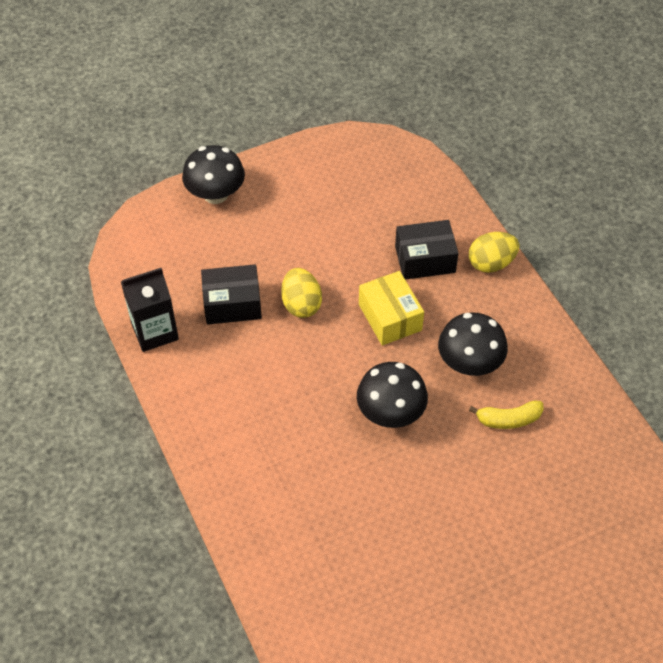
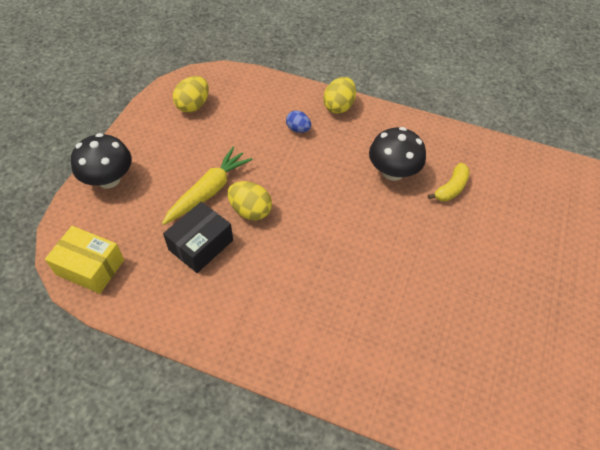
camera: 45 degrees left, 0 degrees up
(155, 331) = (161, 308): black carton -> none
(284, 262) = (208, 191): none -> yellow carrot
(352, 171) = (193, 105): none -> yellow egg
(390, 317) = (316, 178): yellow box -> yellow box (90, 267)
(390, 413) = (383, 237): black mushroom -> none
(425, 259) = (298, 129): black box -> blue egg

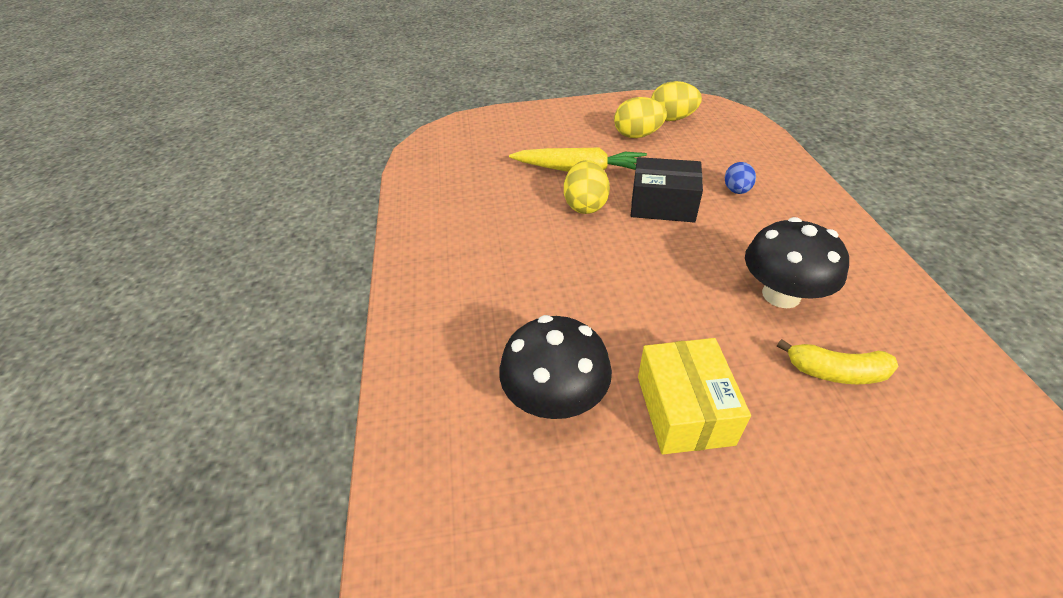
camera: 65 degrees right, 10 degrees down
(90, 267) = (437, 149): yellow box -> yellow box (684, 409)
(109, 179) = (534, 118): black mushroom -> black mushroom (555, 398)
(201, 245) = (512, 193): black box -> black box (663, 205)
(338, 106) = (817, 205): yellow egg -> yellow egg (637, 135)

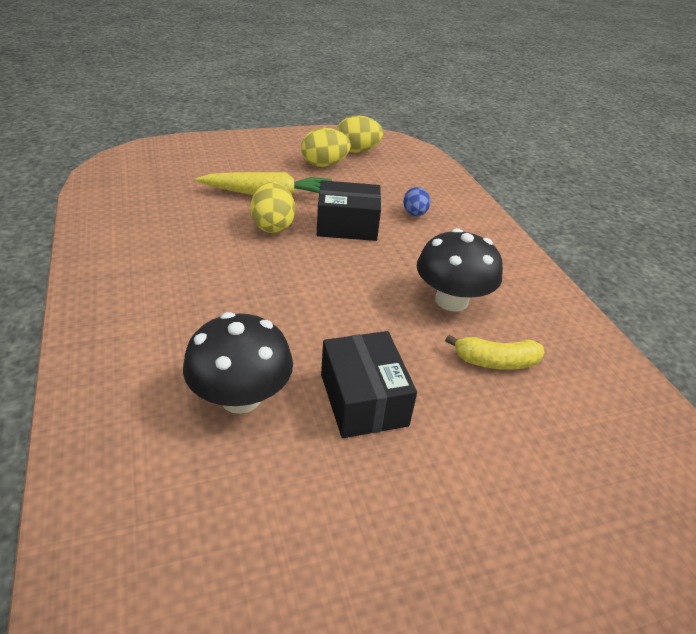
camera: 15 degrees left, 5 degrees down
(684, 409) = (363, 399): yellow box -> black box

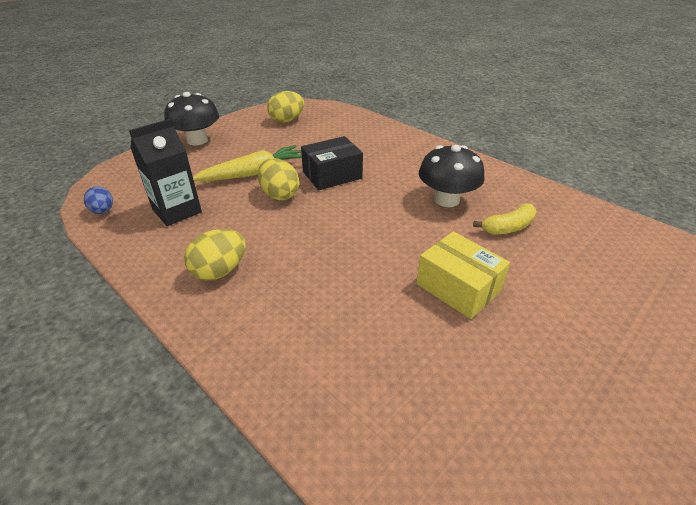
camera: 25 degrees left, 0 degrees up
(164, 206) = (177, 211): none -> black carton
(241, 397) = (379, 325): black mushroom -> black mushroom (197, 140)
(324, 164) = (273, 137): yellow egg -> yellow egg (220, 271)
(363, 399) = (458, 287): black box -> yellow box
(414, 214) = (368, 151): blue egg -> blue egg (103, 211)

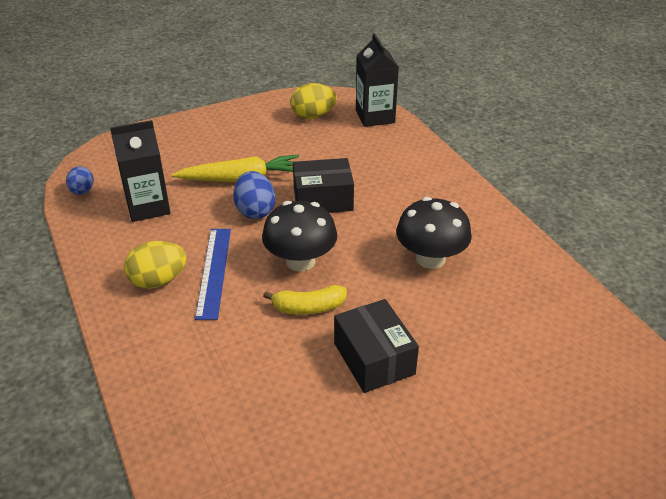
camera: 20 degrees right, 0 degrees up
(197, 140) = (204, 125): black mushroom -> black mushroom (300, 261)
(270, 250) = (214, 271): none -> blue ruler
(279, 194) = (255, 211): yellow egg -> blue egg
(336, 113) = (375, 117): none -> black carton
(458, 287) = (374, 358): yellow box -> black box
(508, 227) = (476, 308): yellow banana -> yellow banana (308, 308)

